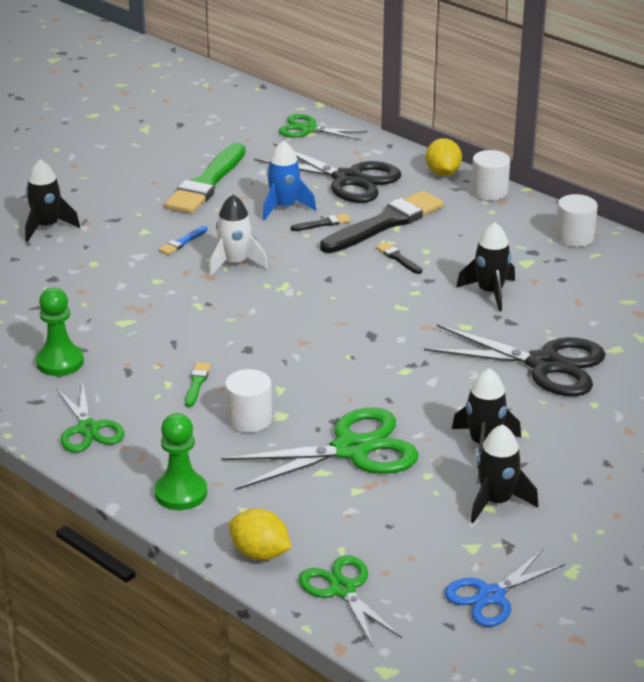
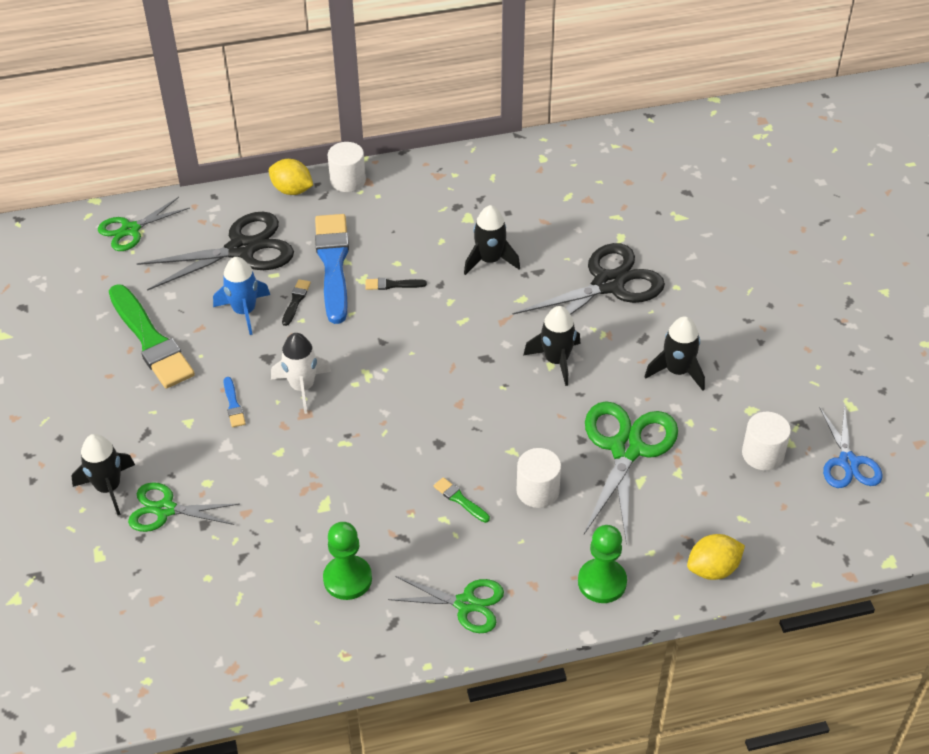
camera: 55 degrees left, 15 degrees up
(342, 589) = (787, 541): green scissors -> green scissors (165, 509)
(385, 223) = (333, 264): black brush -> blue brush
(496, 502) = (748, 402): black rocket -> black rocket (556, 360)
(574, 237) = (459, 174): white cylinder -> white cylinder (762, 454)

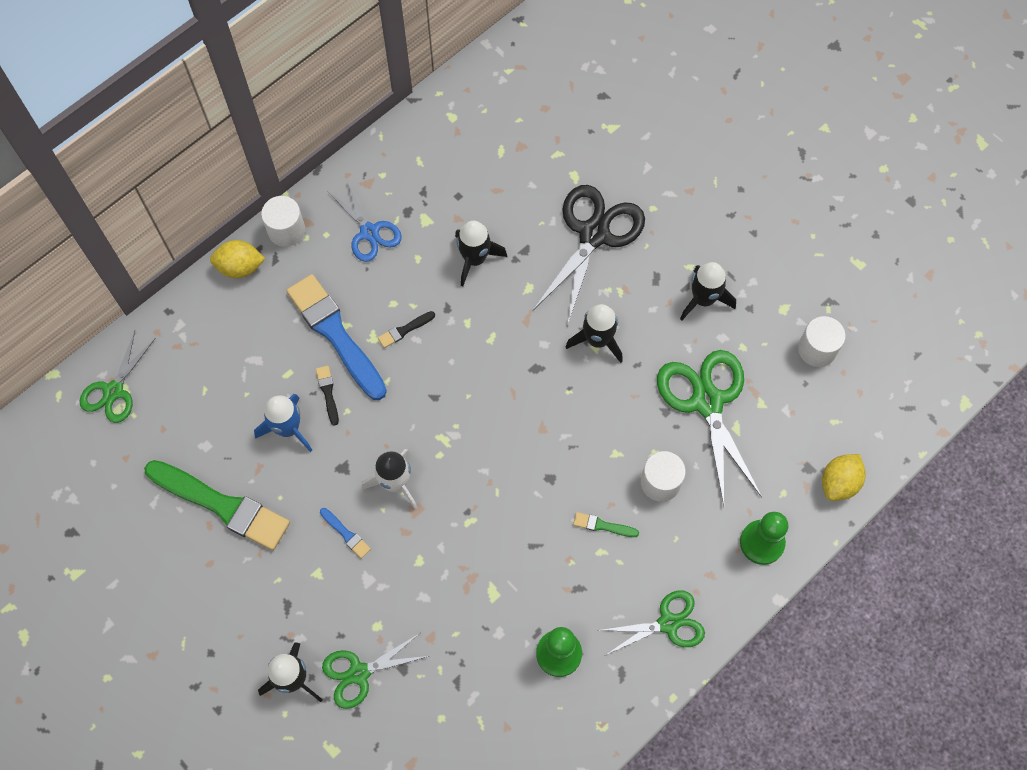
camera: 30 degrees left, 20 degrees up
(242, 249) = (238, 360): black scissors -> none
(848, 462) = (886, 322): blue scissors -> blue scissors (369, 232)

